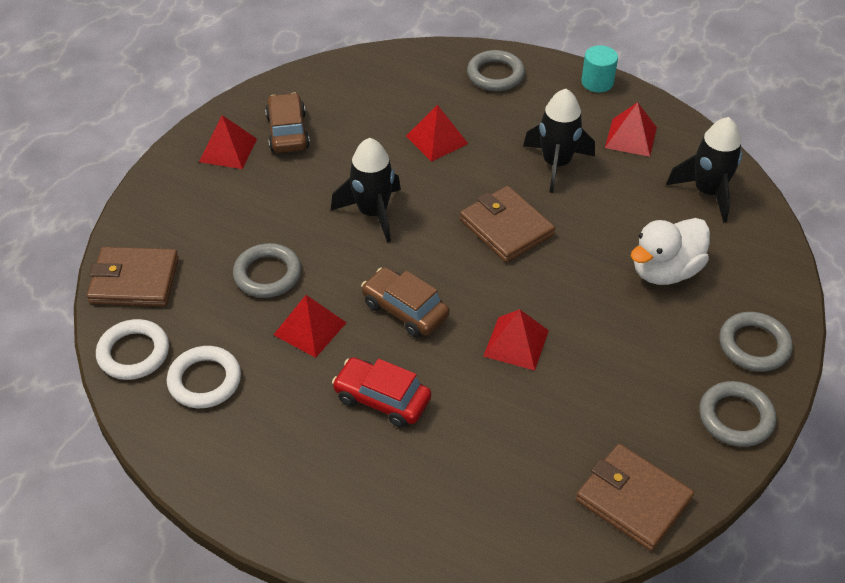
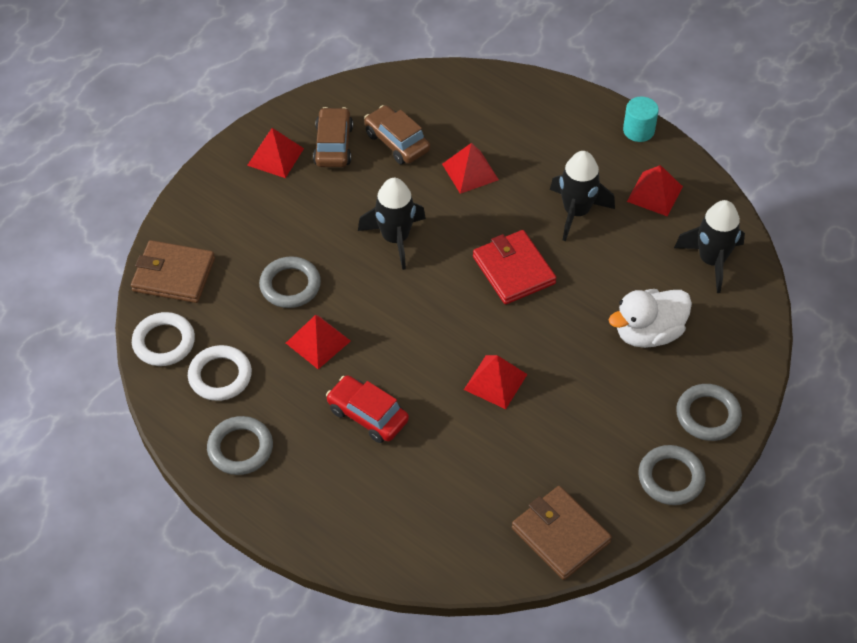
camera: 10 degrees right, 5 degrees up
(405, 310) = (404, 336): brown car -> brown car (397, 142)
(495, 75) = (542, 109): grey ring -> grey ring (240, 448)
(506, 227) = (513, 270): brown wallet -> red wallet

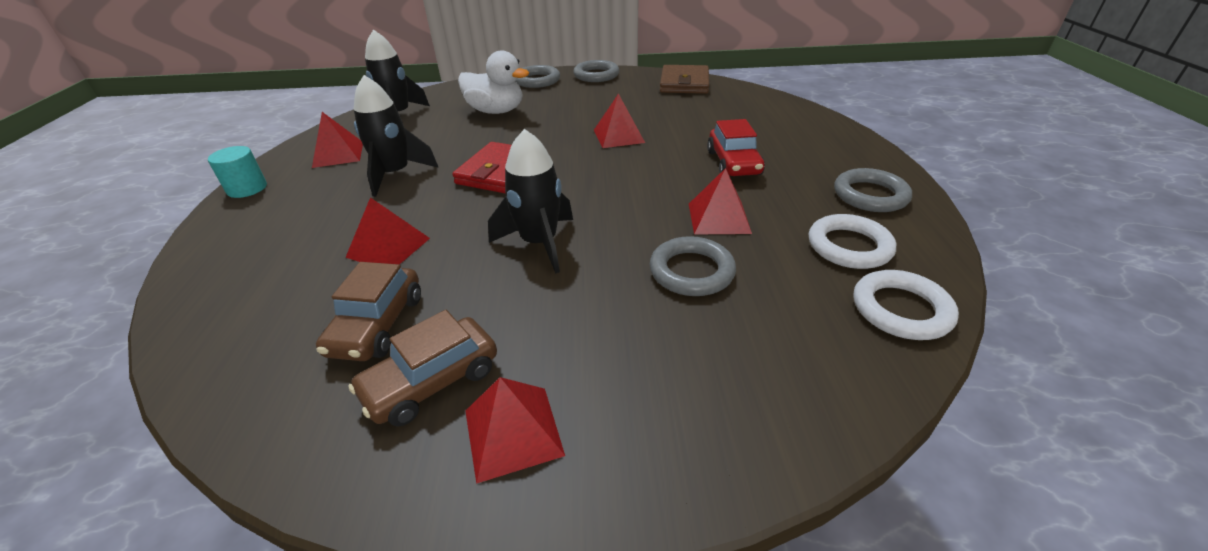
camera: 130 degrees left, 15 degrees down
(173, 275) = (831, 375): brown wallet -> none

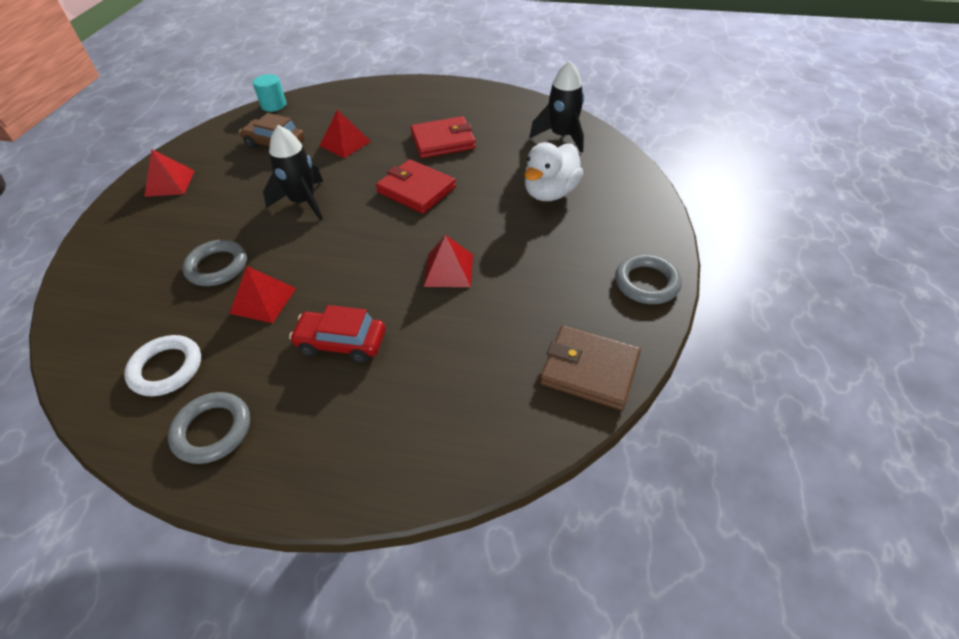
camera: 105 degrees right, 10 degrees up
(247, 188) = (457, 87): turquoise cylinder -> turquoise cylinder (274, 105)
(338, 154) = (493, 114): red pyramid -> none
(395, 174) = (443, 141): black rocket -> red wallet
(432, 381) = (220, 161): brown car -> none
(537, 80) = (638, 228): grey ring -> none
(901, 310) = (91, 361): white ring -> none

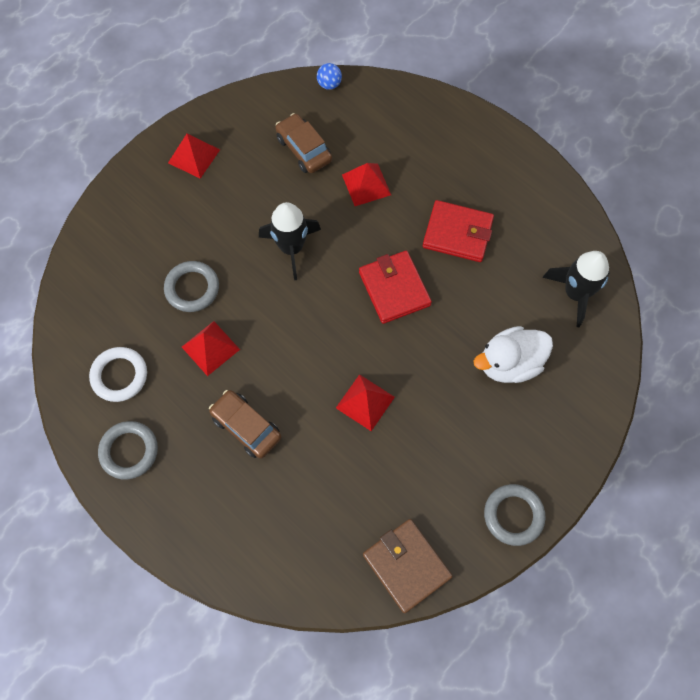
camera: 30 degrees right, 20 degrees up
(274, 105) = (329, 84): turquoise cylinder -> blue ball
(341, 343) = (246, 427): red car -> brown car

